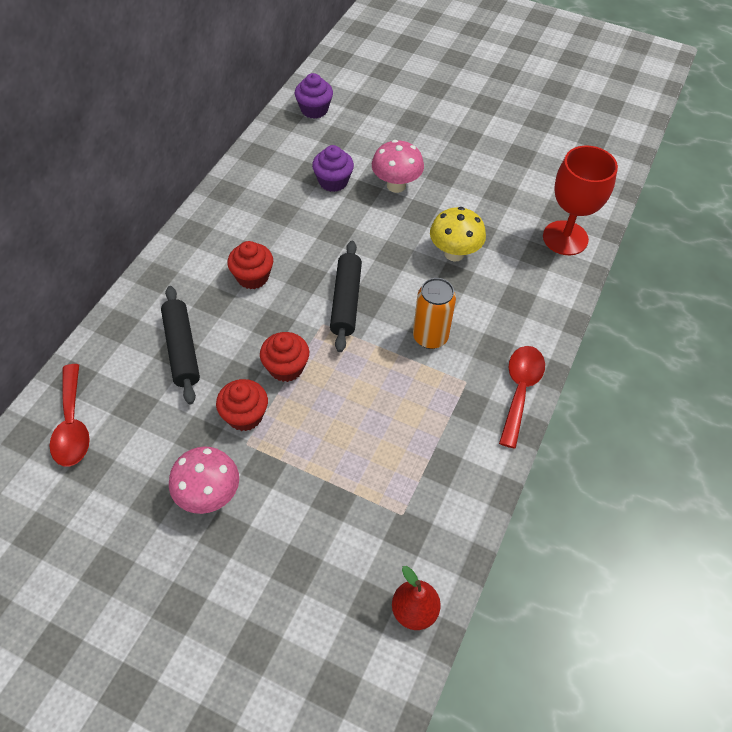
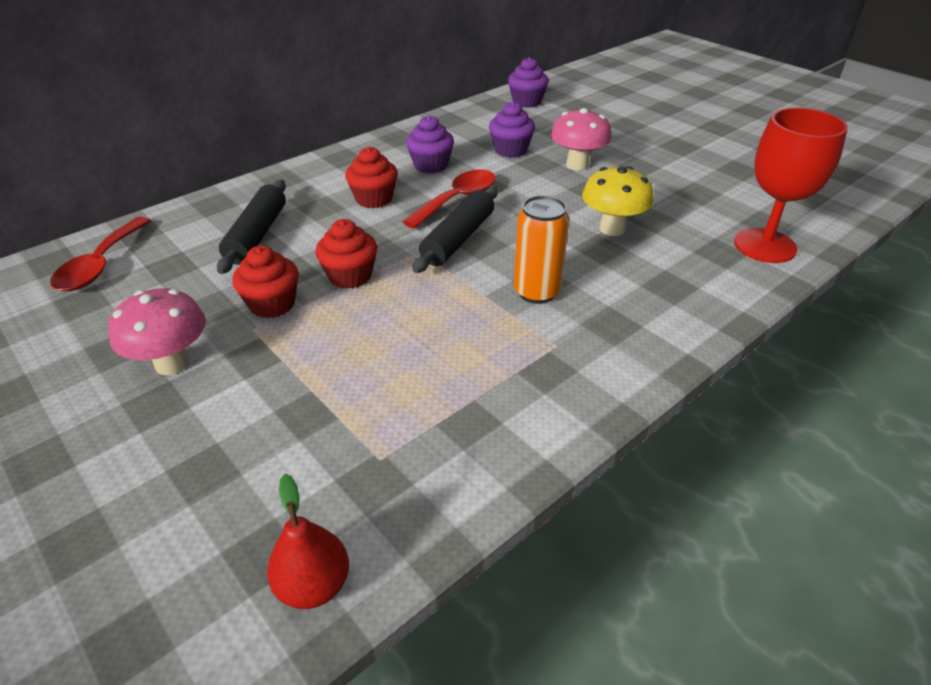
camera: 25 degrees right, 15 degrees down
(276, 221) = (430, 165): none -> purple cupcake
(520, 390) = (626, 374): red spoon -> red spoon (457, 199)

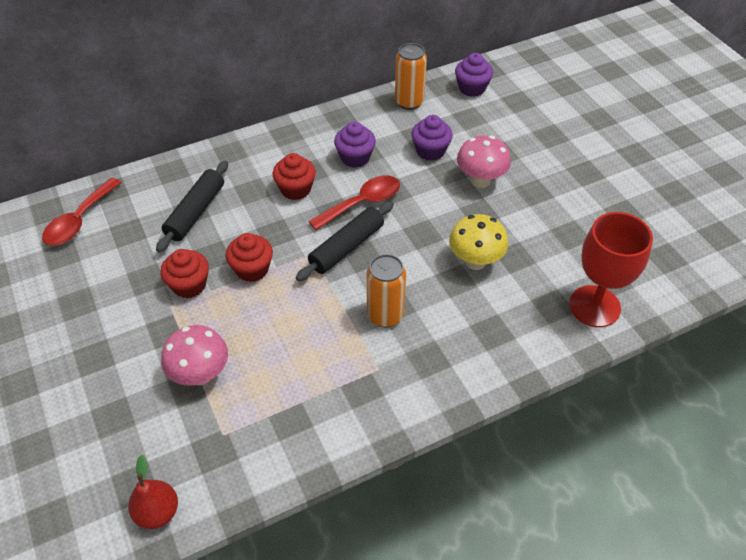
camera: 15 degrees right, 10 degrees up
(172, 363) = (110, 324): pink mushroom -> pink mushroom (200, 374)
(467, 118) = (409, 102): none -> orange can

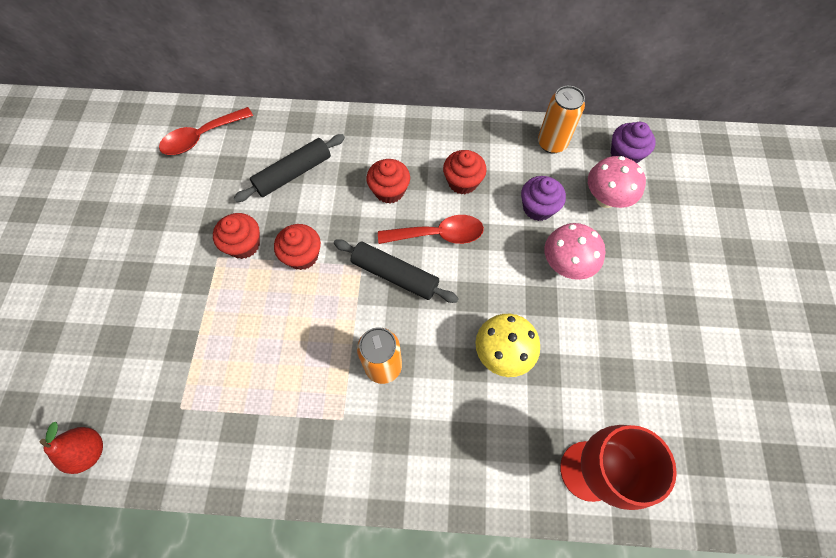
camera: 30 degrees right, 15 degrees up
(200, 374) = (199, 339): pink mushroom -> pink mushroom (605, 199)
(346, 247) = (395, 275): black rolling pin -> black rolling pin turned 45 degrees clockwise
(355, 157) = (462, 182): purple cupcake -> red cupcake

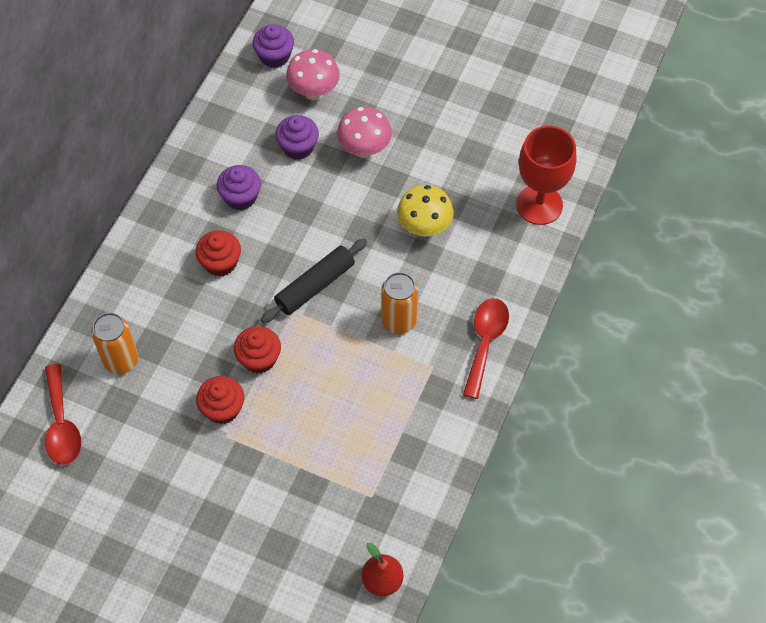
camera: 70 degrees left, 5 degrees down
(293, 173) = (157, 344): black rolling pin -> none
(438, 234) = (289, 237): red spoon -> red spoon (485, 342)
(462, 182) = (240, 197): red cupcake -> purple cupcake
(552, 143) = (233, 108): orange can -> orange can (121, 361)

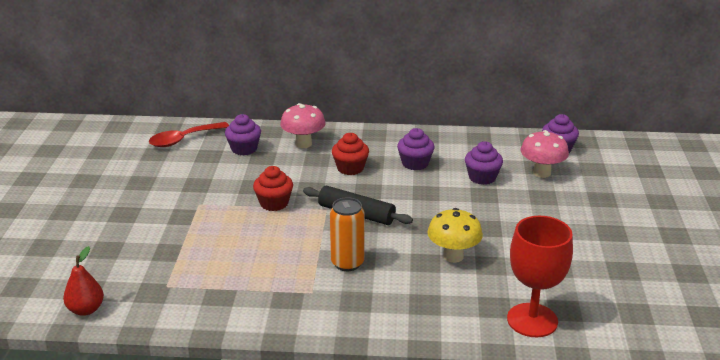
camera: 70 degrees right, 30 degrees down
(121, 361) = (244, 149): orange can -> purple cupcake
(222, 409) = (222, 197): red cupcake -> none
(364, 149) = (508, 208): pink mushroom -> pink mushroom (303, 144)
(485, 342) = (353, 318): red spoon -> none

